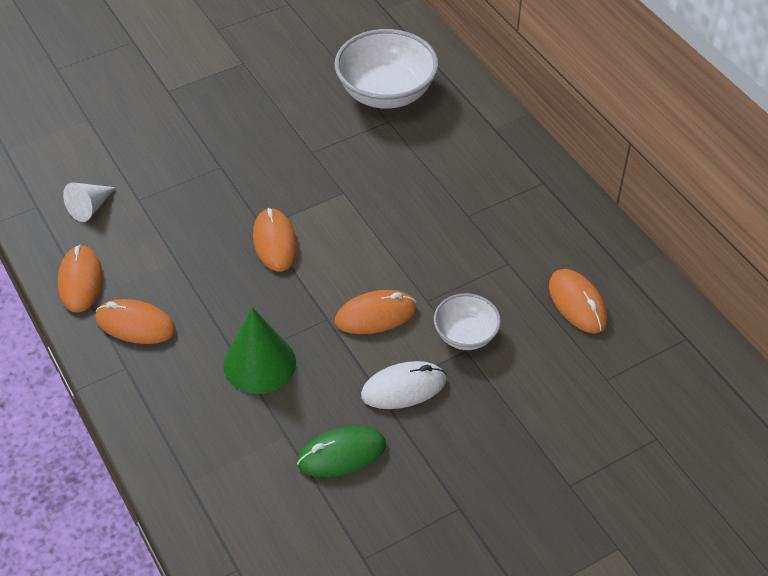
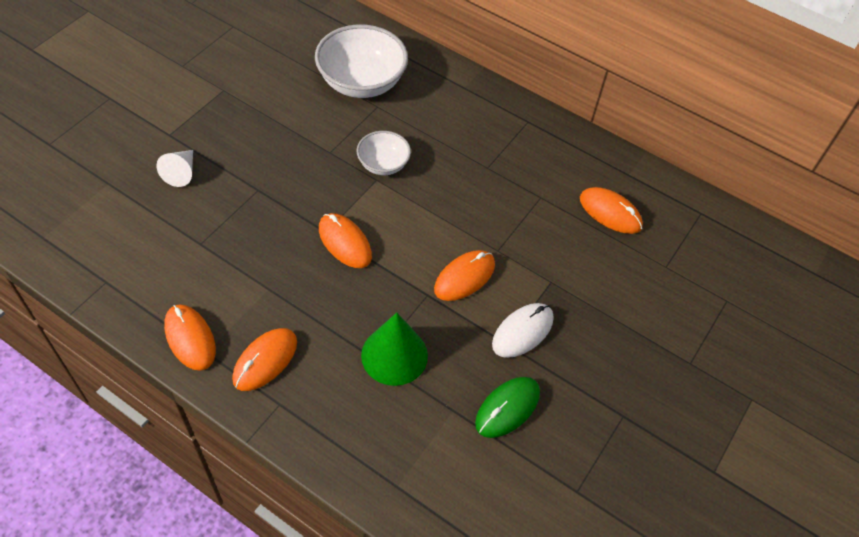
camera: 30 degrees left, 5 degrees up
(90, 207) = (159, 266): white cone -> white cone (181, 173)
(135, 324) = (265, 360): orange mouse -> orange mouse turned 45 degrees counterclockwise
(465, 335) = (543, 268): white bowl -> white bowl (383, 164)

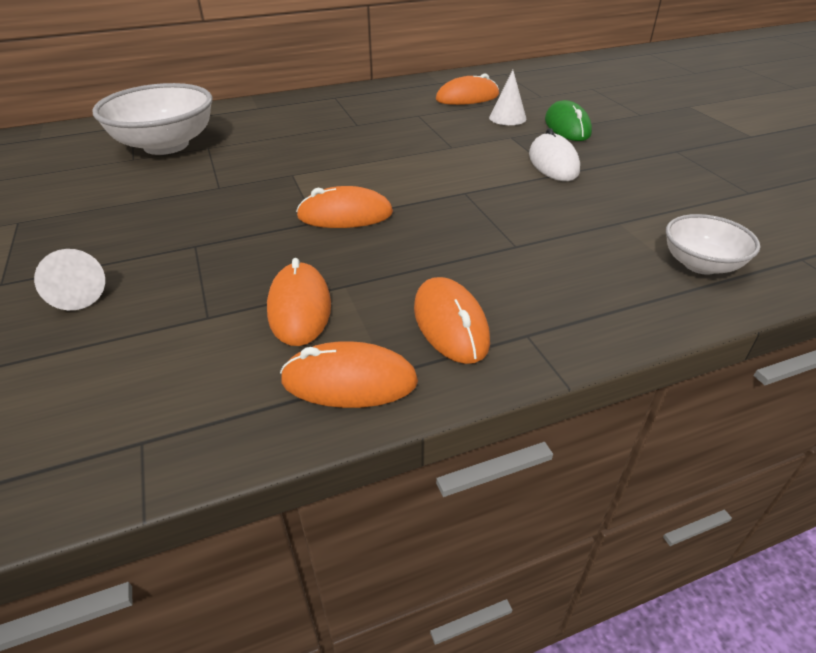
camera: 50 degrees left, 15 degrees down
(383, 164) = (280, 165): white bowl -> white bowl (701, 264)
(394, 355) = (522, 233): green cone -> none
(464, 277) = (464, 169): orange mouse -> orange mouse (299, 308)
(507, 408) = (635, 195): green mouse -> green mouse (567, 126)
(589, 262) = (507, 118): none -> white cone

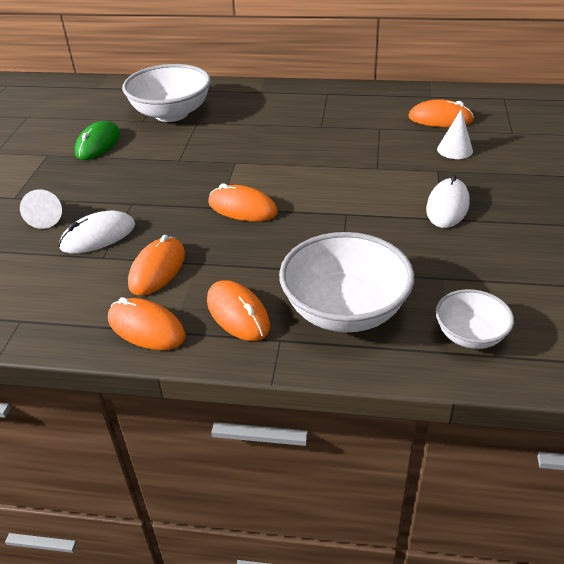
camera: 30 degrees right, 0 degrees up
(179, 294) = (98, 236): none -> white mouse
(450, 324) = (237, 314): orange mouse -> orange mouse turned 45 degrees counterclockwise
(562, 281) = (345, 310): none -> white bowl
(567, 126) = (500, 172): green mouse -> green mouse (98, 144)

